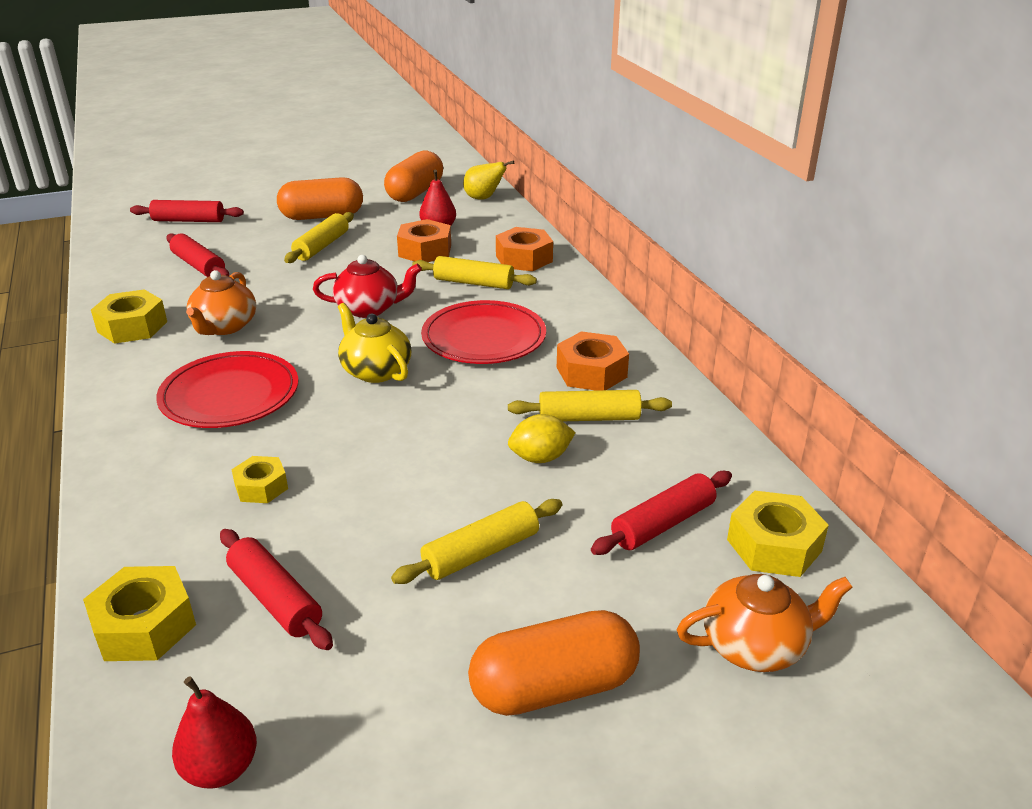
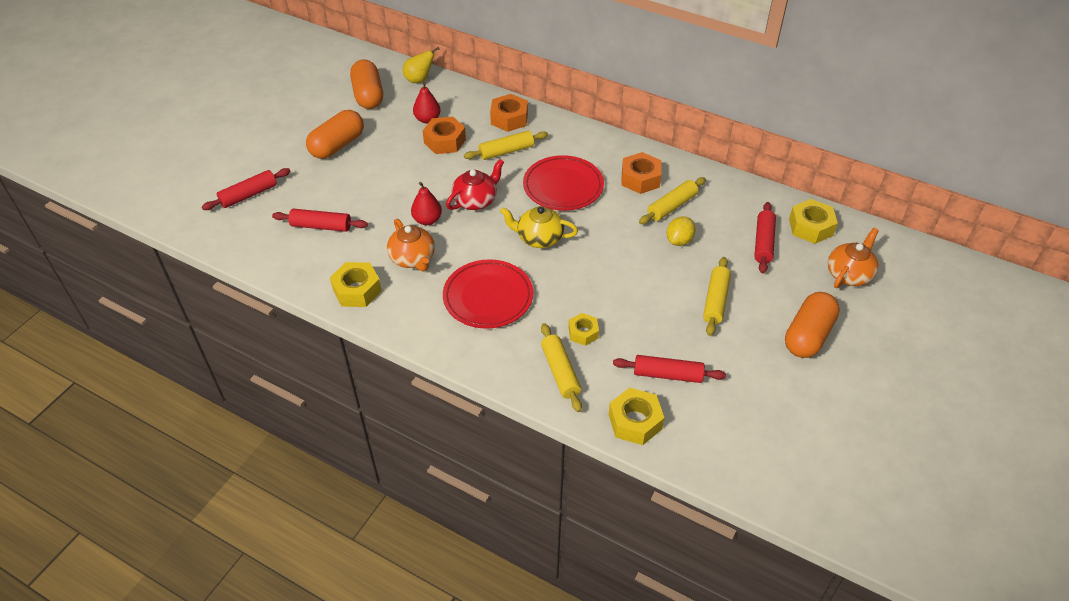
camera: 40 degrees left, 15 degrees up
(221, 768) = (744, 443): red pear -> red pear (427, 220)
(322, 246) = (376, 170): yellow rolling pin -> yellow rolling pin (560, 372)

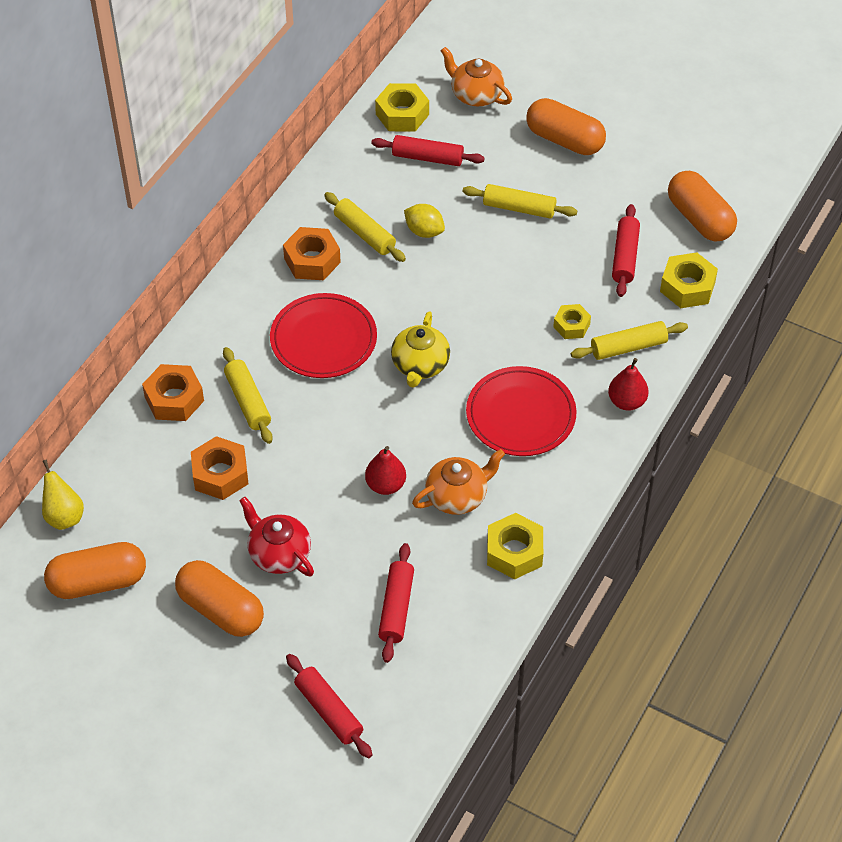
camera: 90 degrees left, 5 degrees up
(427, 119) = (167, 499): red pear -> red pear (627, 401)
(476, 200) = (348, 433): red teapot -> red teapot (278, 553)
(725, 438) = (699, 219): none -> orange capsule

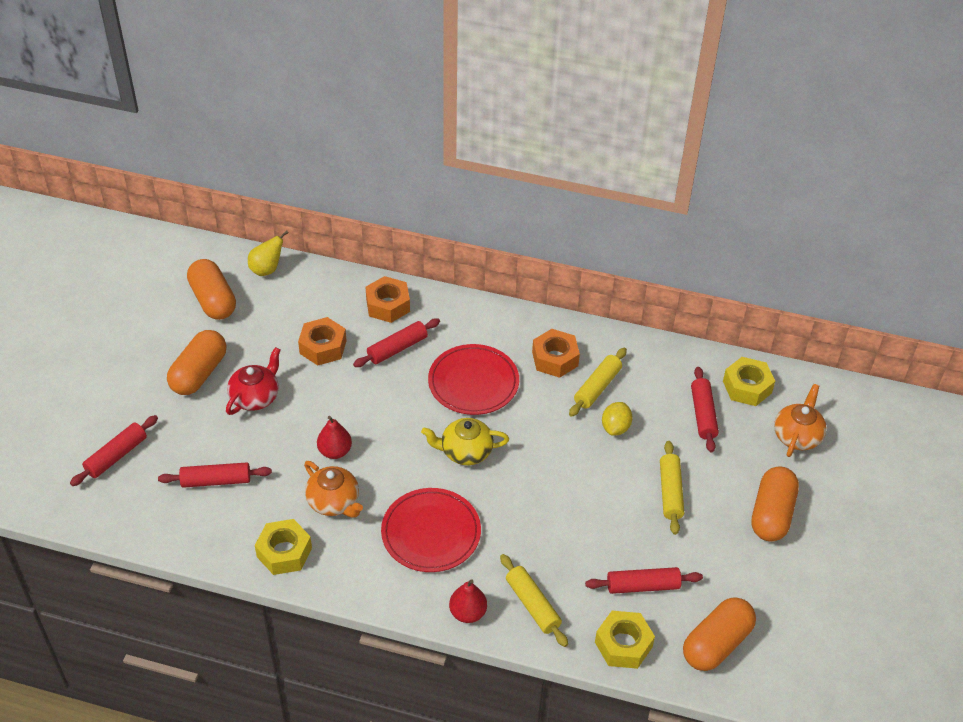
camera: 75 degrees right, 5 degrees down
(247, 401) = (397, 348): yellow rolling pin -> red rolling pin
(571, 326) = (544, 555): yellow nut -> none

